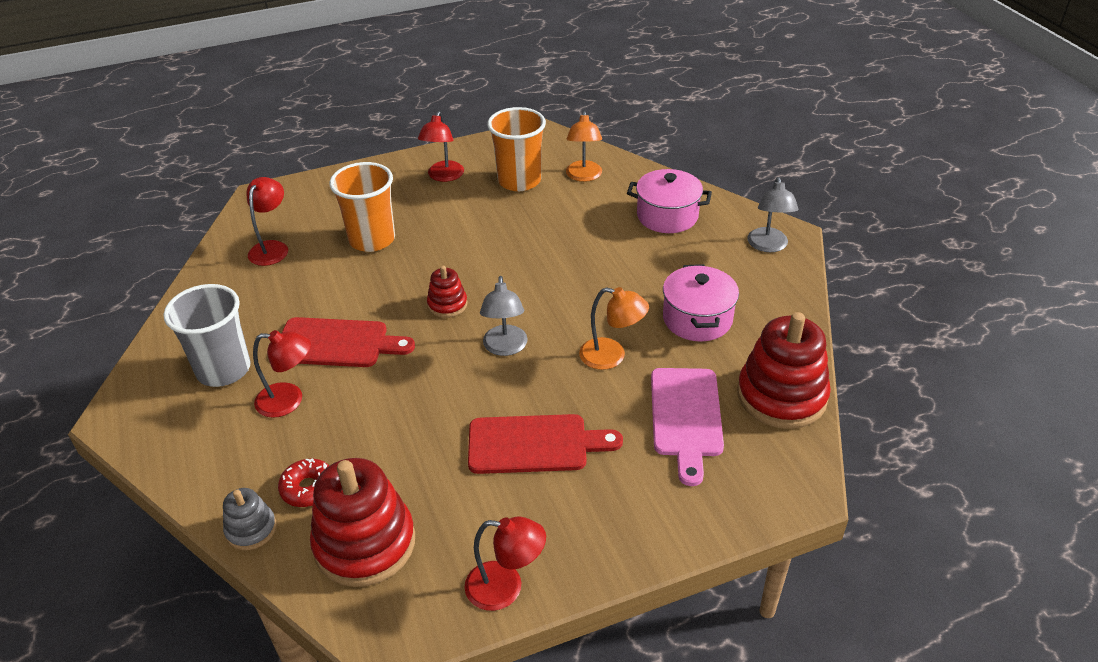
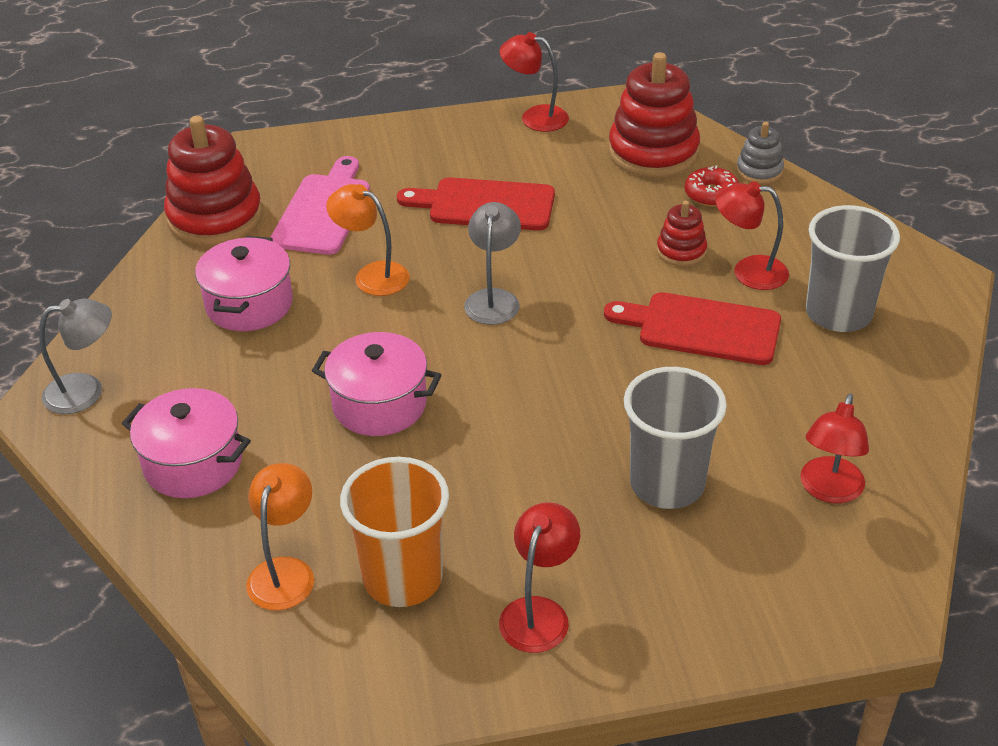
camera: 170 degrees left, 0 degrees up
(372, 239) = (667, 484): orange cup -> grey cup
(447, 304) = (558, 361): red stacking toy -> red stacking toy (681, 251)
(566, 262) = (379, 404): none -> pink pot
(768, 246) = (86, 391): grey lamp -> grey lamp turned 60 degrees clockwise

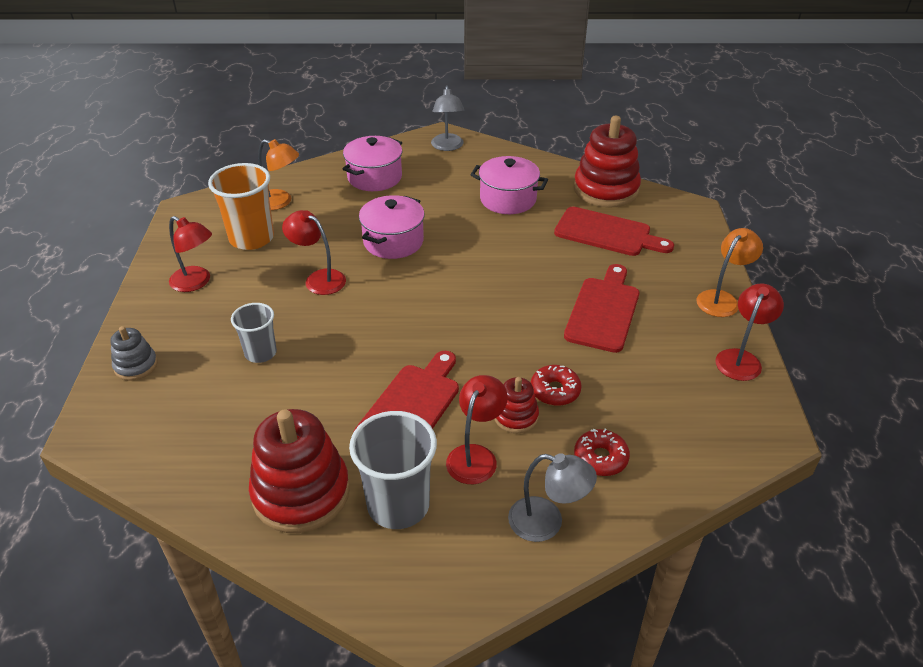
camera: 100 degrees right, 0 degrees up
(324, 210) = (607, 233): pink cutting board -> red cutting board
(372, 275) = (526, 249): orange lamp -> orange lamp (722, 299)
(493, 299) = (483, 300): grey lamp -> grey lamp (547, 522)
(631, 229) = (555, 391): none -> red donut
(653, 152) = (677, 430): red stacking toy -> red stacking toy (301, 493)
(667, 484) = (260, 353): grey cup -> grey cup, size x0.61
(759, 171) = (637, 507): grey stacking toy -> grey stacking toy (136, 365)
(828, 490) = (207, 436): red lamp -> red lamp (318, 279)

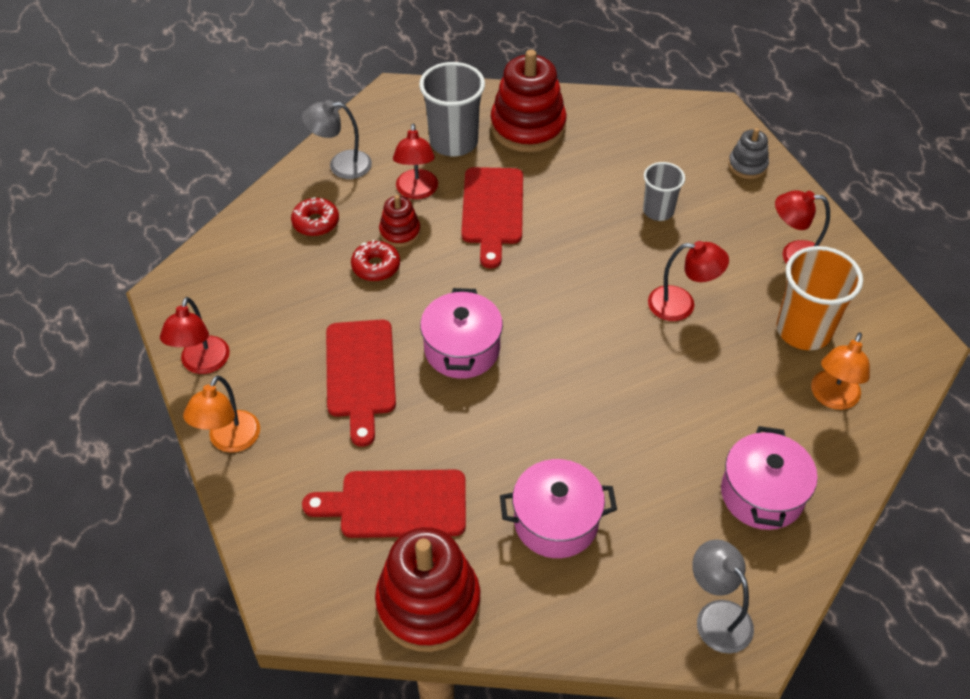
camera: 155 degrees right, 10 degrees up
(280, 202) = (832, 398): orange lamp -> orange lamp turned 60 degrees counterclockwise
(393, 241) = (646, 386): pink pot -> pink pot (462, 349)

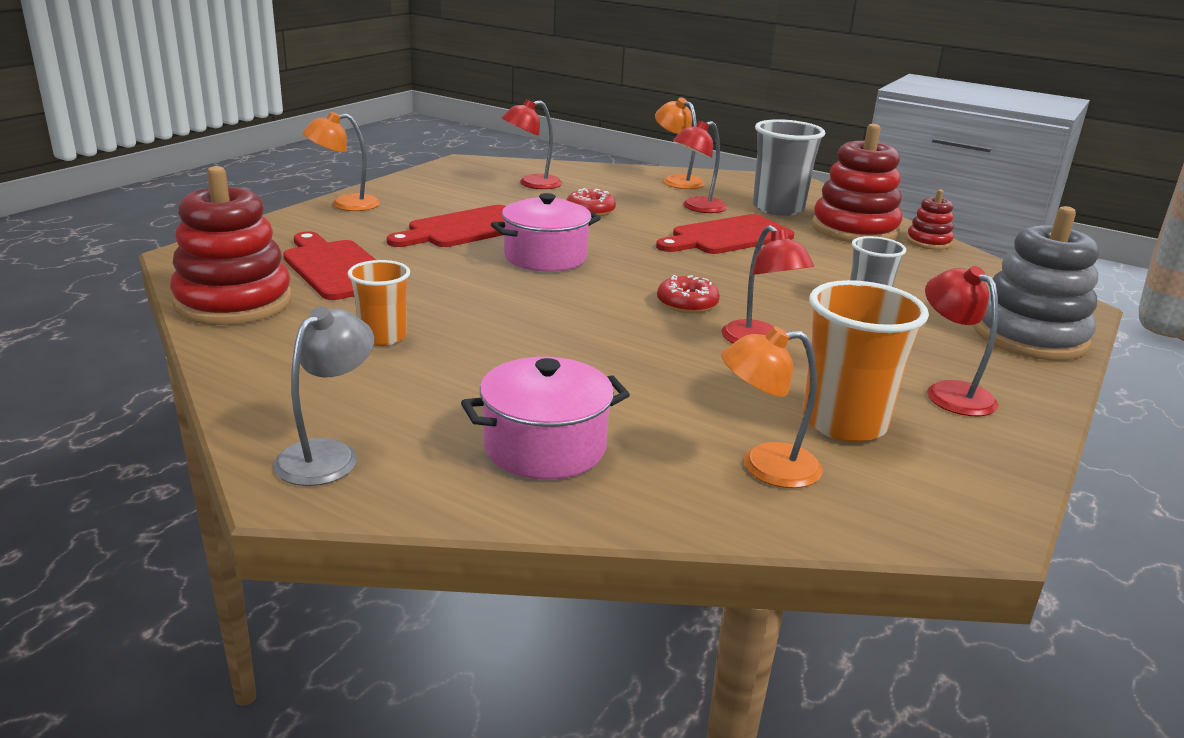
camera: 55 degrees right, 25 degrees down
(202, 364) = (411, 183): red lamp -> red lamp (532, 184)
(316, 222) = (603, 185): red donut -> red donut (687, 304)
(341, 165) = (677, 181): grey lamp -> orange lamp
(400, 232) = (641, 211): red stacking toy -> red stacking toy (928, 242)
(556, 522) = (382, 337): pink pot -> orange cup
(747, 165) = (1029, 336): grey stacking toy -> grey stacking toy, size x1.99

